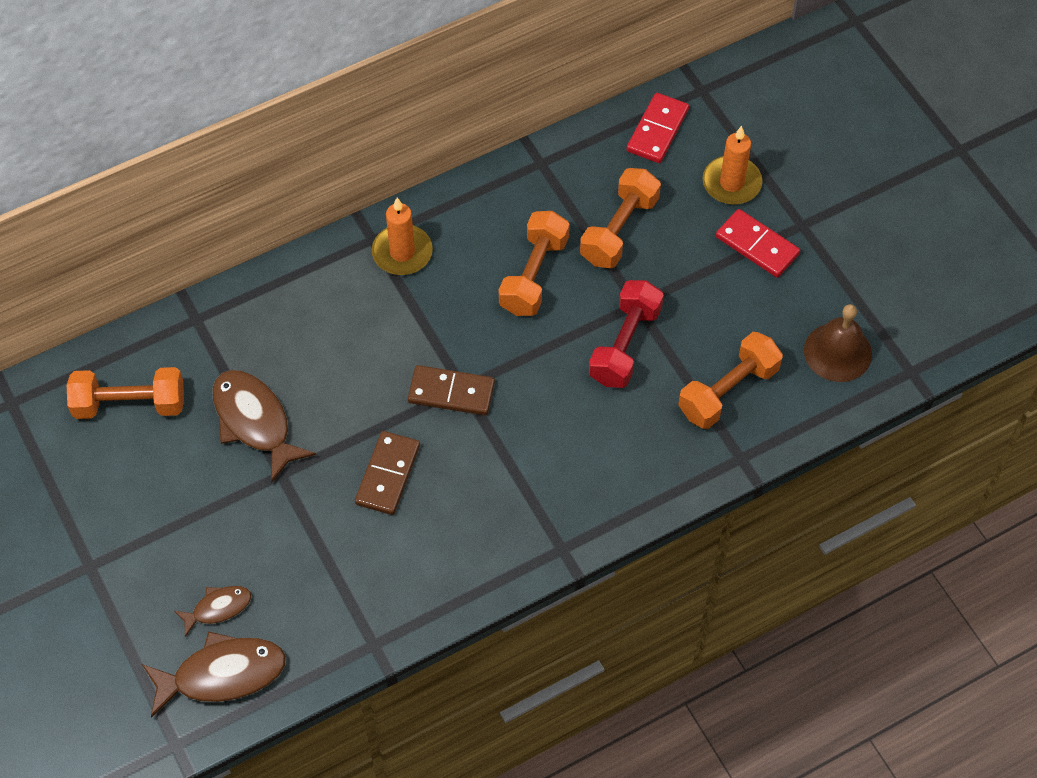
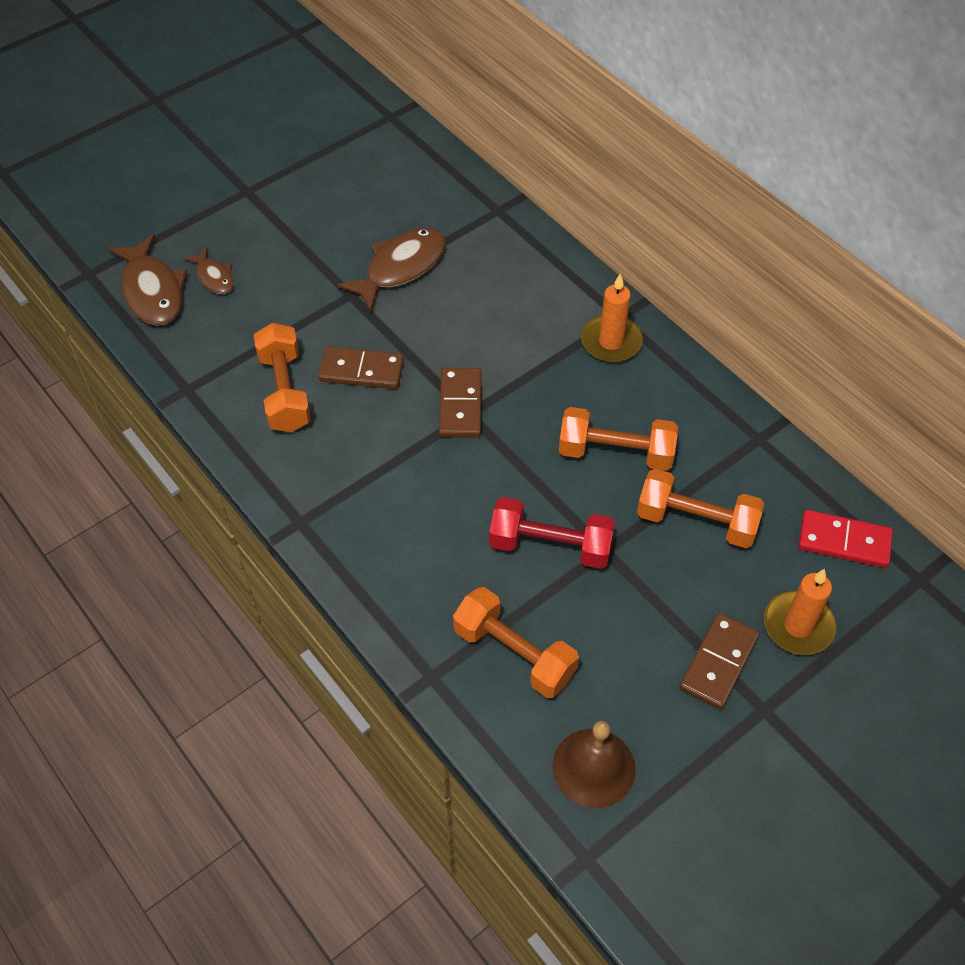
camera: 80 degrees right, 5 degrees down
(130, 404) = (402, 185): orange dumbbell -> orange dumbbell (285, 391)
(757, 246) = (718, 662): red domino -> brown domino

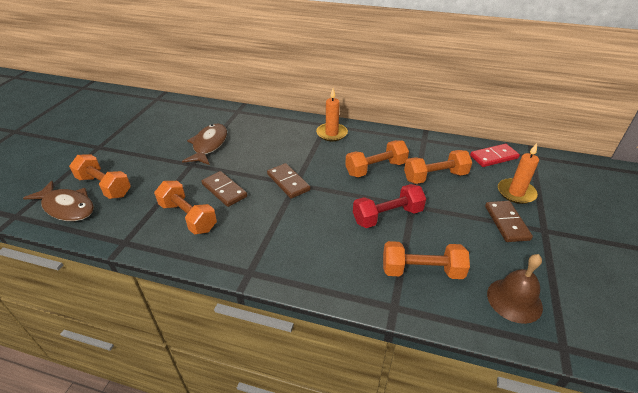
camera: 35 degrees left, 15 degrees down
(214, 277) = (104, 186): brown fish -> orange dumbbell
(361, 370) = (224, 190): brown domino -> brown domino turned 75 degrees clockwise

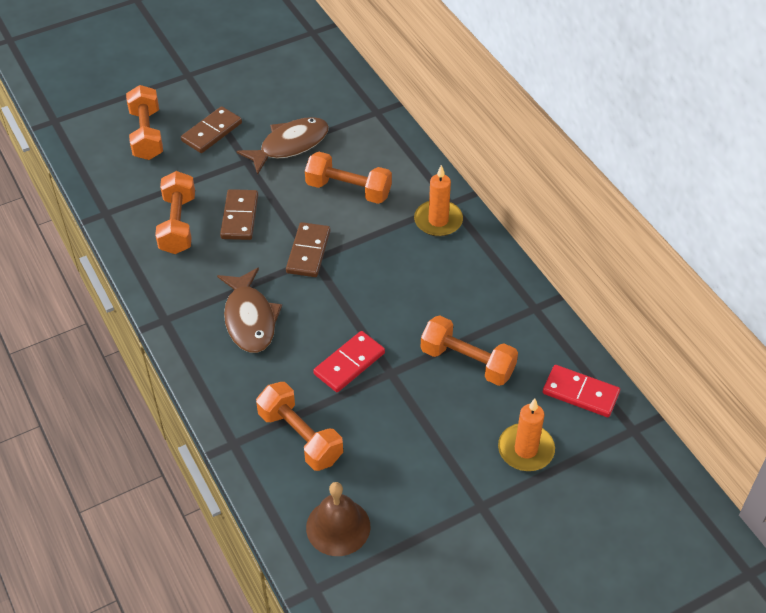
camera: 45 degrees right, 10 degrees up
(67, 207) = (98, 139): brown fish -> brown fish (250, 319)
(376, 168) = (418, 303): orange dumbbell -> orange dumbbell (348, 190)
(387, 216) = (349, 363): red dumbbell -> red domino
(506, 223) = (455, 467): brown domino -> brown domino (211, 132)

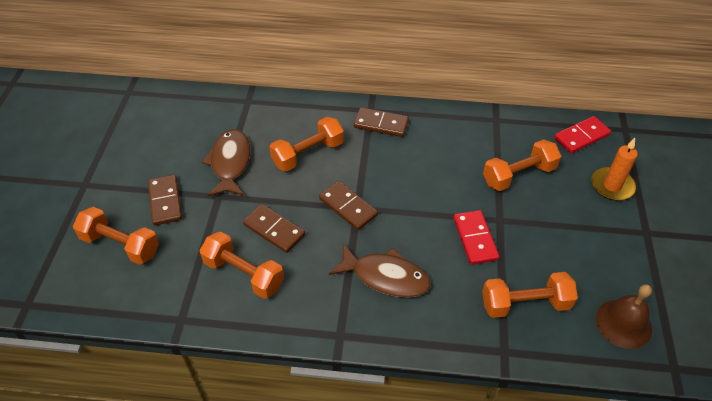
camera: 55 degrees left, 0 degrees up
(438, 221) = (381, 124): orange candle -> brown domino

